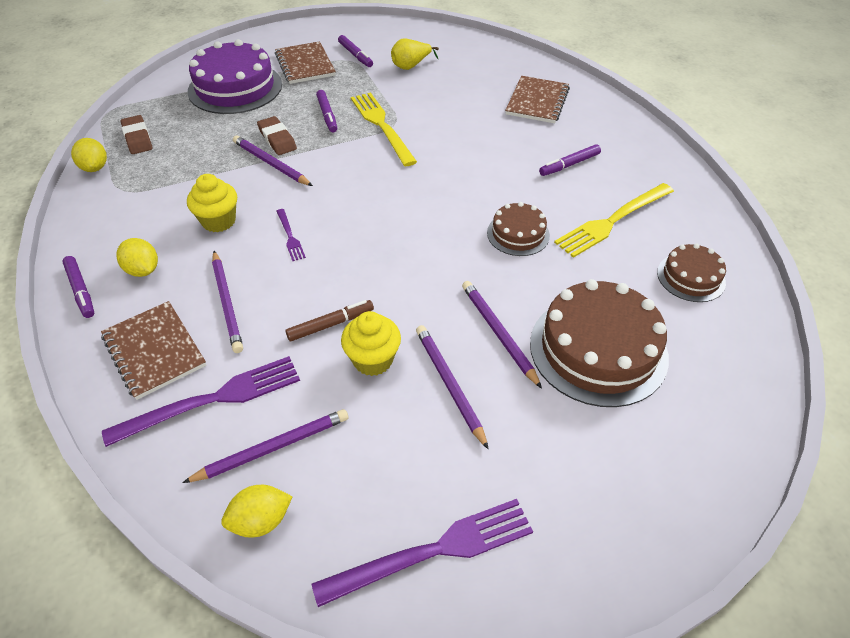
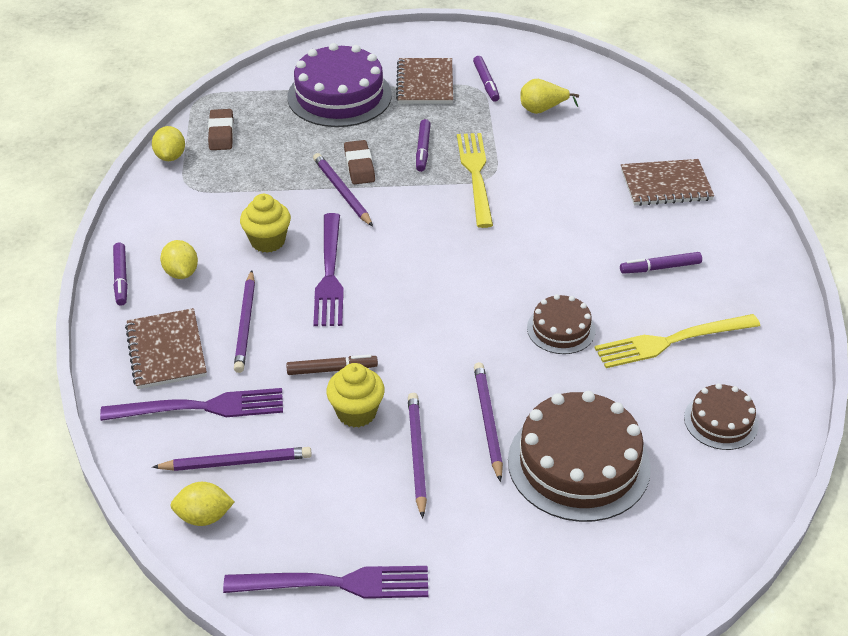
camera: 20 degrees right, 5 degrees down
(290, 236) = (329, 274): purple fork -> purple fork, size x2.01
(537, 101) = (666, 185): brown notebook -> brown notebook turned 45 degrees clockwise

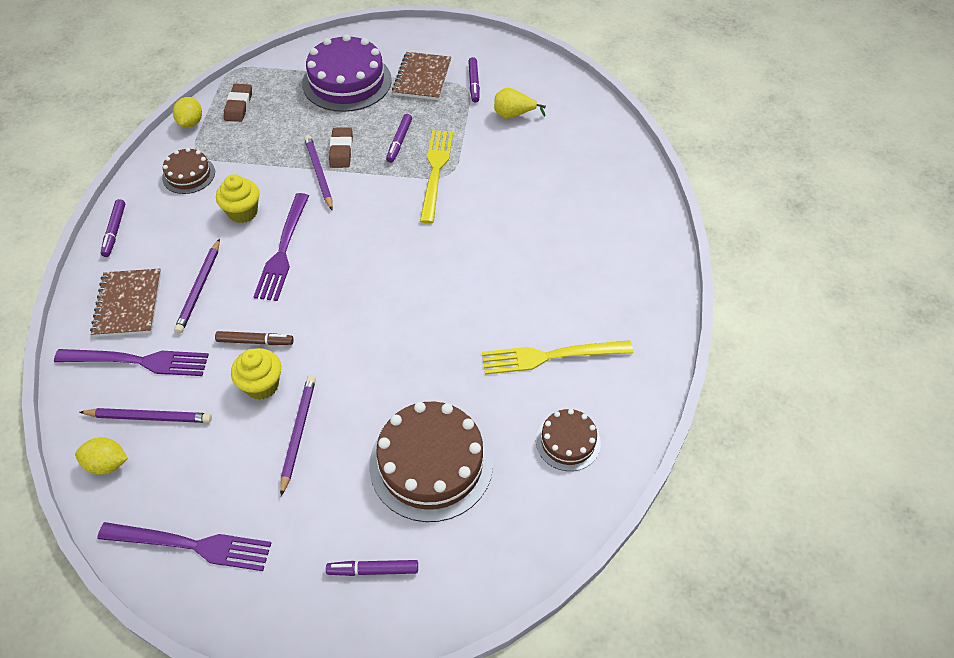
camera: 10 degrees right, 10 degrees up
(181, 273) = (164, 233): yellow lemon -> none
(488, 421) = (368, 411): purple pencil -> none
(561, 329) = (459, 331): brown cake -> brown cake (188, 175)
(660, 268) = (564, 283): purple marker -> purple marker (373, 570)
(666, 185) = (596, 202): brown notebook -> none

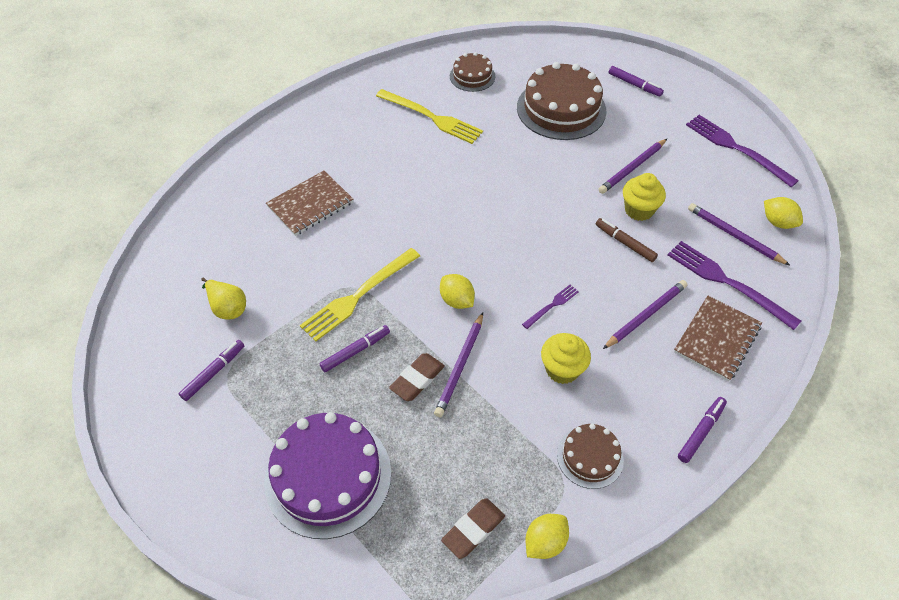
camera: 140 degrees left, 0 degrees up
(283, 250) = (552, 305): purple fork -> purple fork, size x0.50
(360, 210) = (457, 300): none -> yellow lemon
(422, 78) = (250, 420): brown notebook -> brown notebook (310, 204)

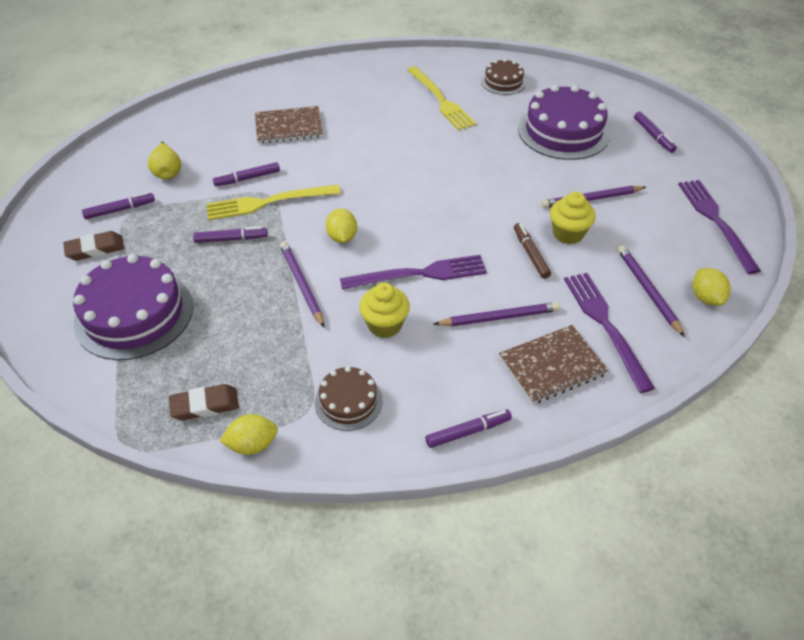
camera: 30 degrees right, 5 degrees down
(316, 279) = (247, 178): none -> purple marker
(417, 379) = (260, 279): brown eraser -> brown eraser (95, 249)
(460, 366) = (302, 284): purple pencil -> purple pencil turned 105 degrees clockwise
(552, 305) = (419, 274): purple fork -> purple fork, size x2.01
(561, 109) = (563, 131): brown cake -> purple cake

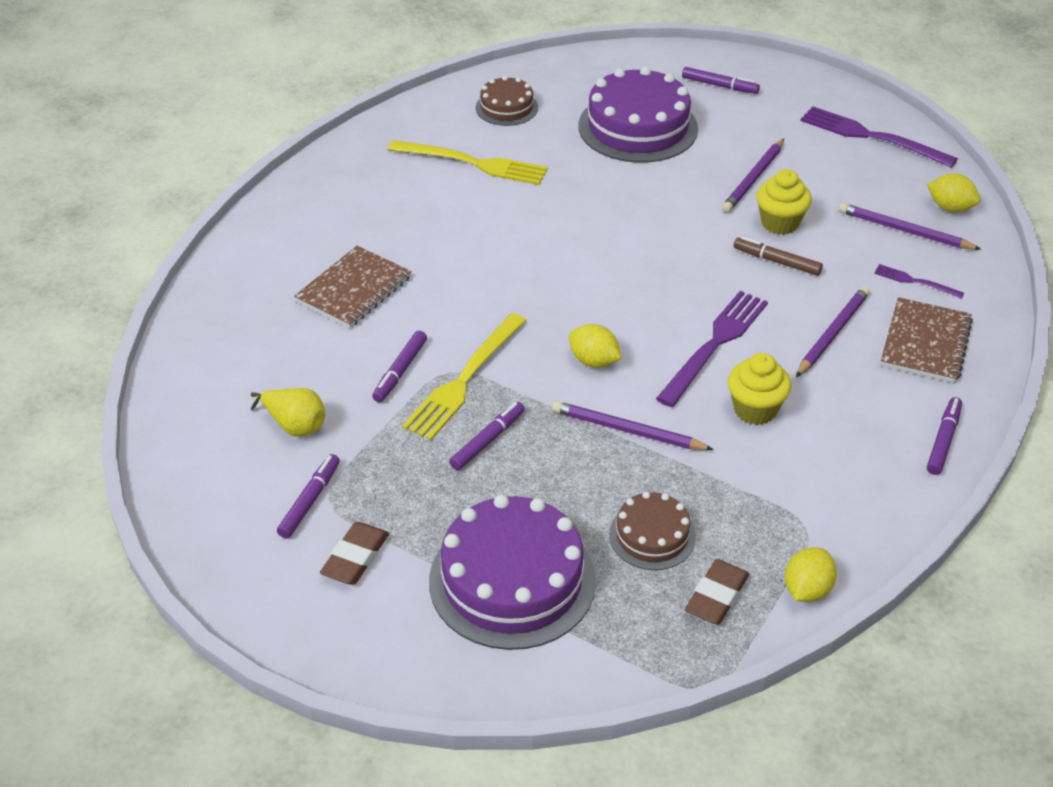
camera: 45 degrees left, 5 degrees down
(348, 401) = (824, 493): brown cake -> brown cake (652, 536)
(605, 325) = (915, 281): purple fork -> purple fork, size x0.50

